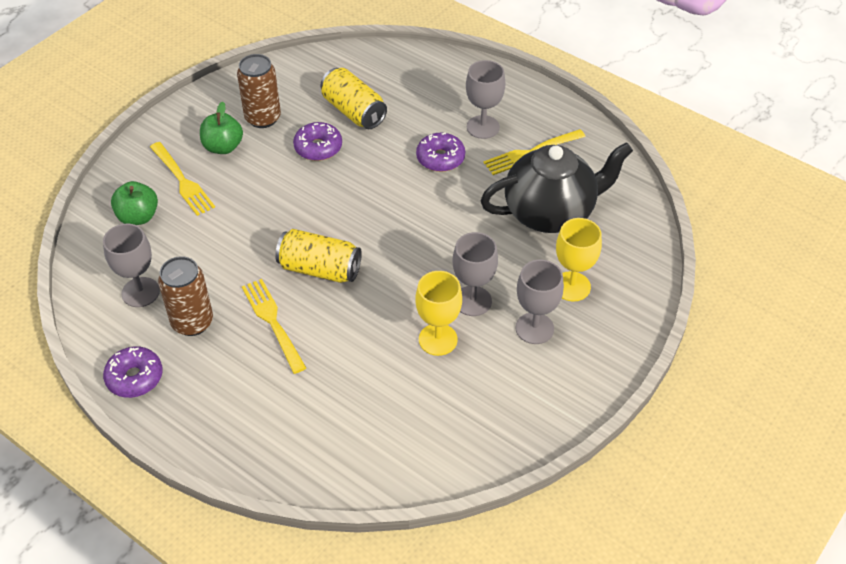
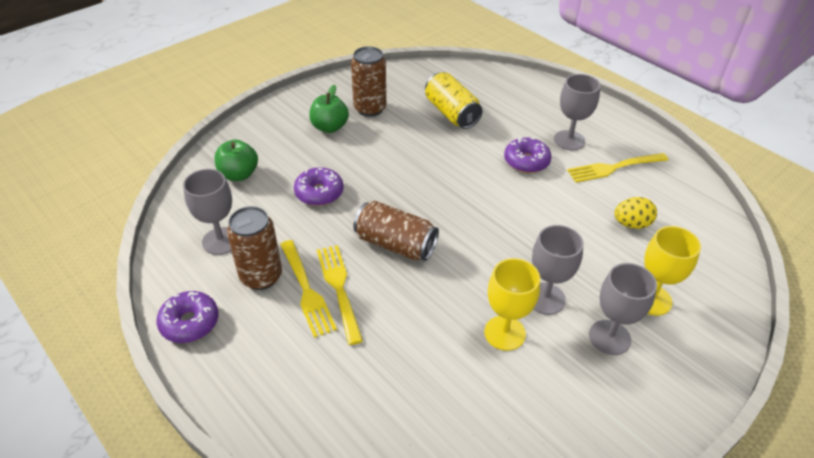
camera: 10 degrees right, 5 degrees down
(182, 180) = (286, 149): yellow fork -> yellow fork (306, 290)
(318, 147) = (414, 138): purple donut -> purple donut (319, 193)
(320, 269) = (395, 244): yellow can -> brown can
(550, 213) = (631, 224): black teapot -> yellow egg

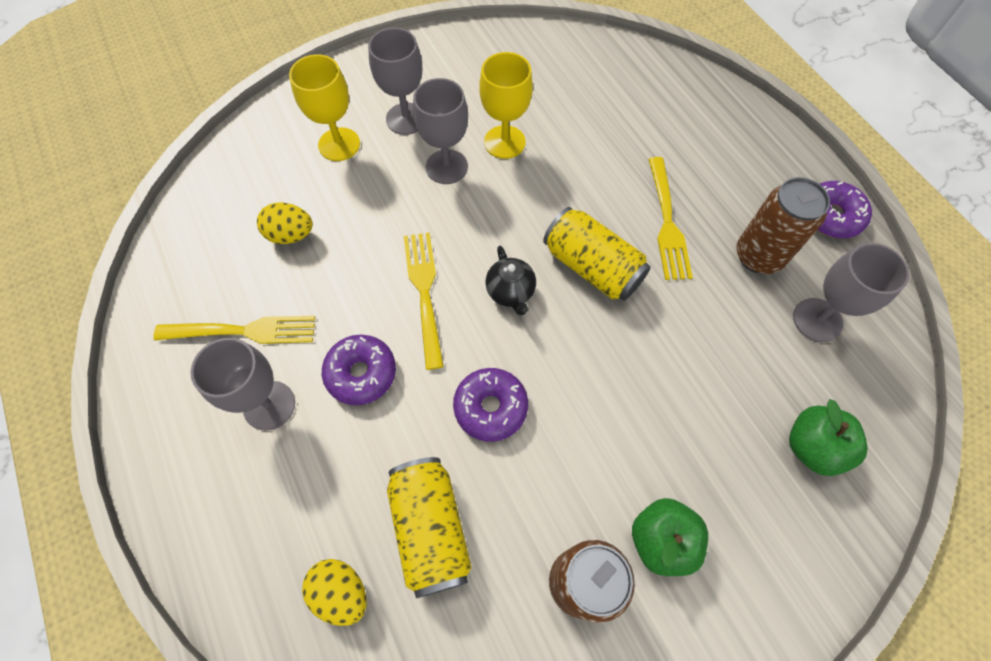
camera: 165 degrees left, 20 degrees up
(306, 290) = (705, 229): yellow fork -> yellow fork (425, 293)
(319, 193) = (685, 378): purple donut -> purple donut (490, 407)
(395, 244) = (592, 267): brown can -> yellow can
(451, 218) = (511, 292): none -> black teapot
(483, 90) = (341, 592): none -> yellow egg

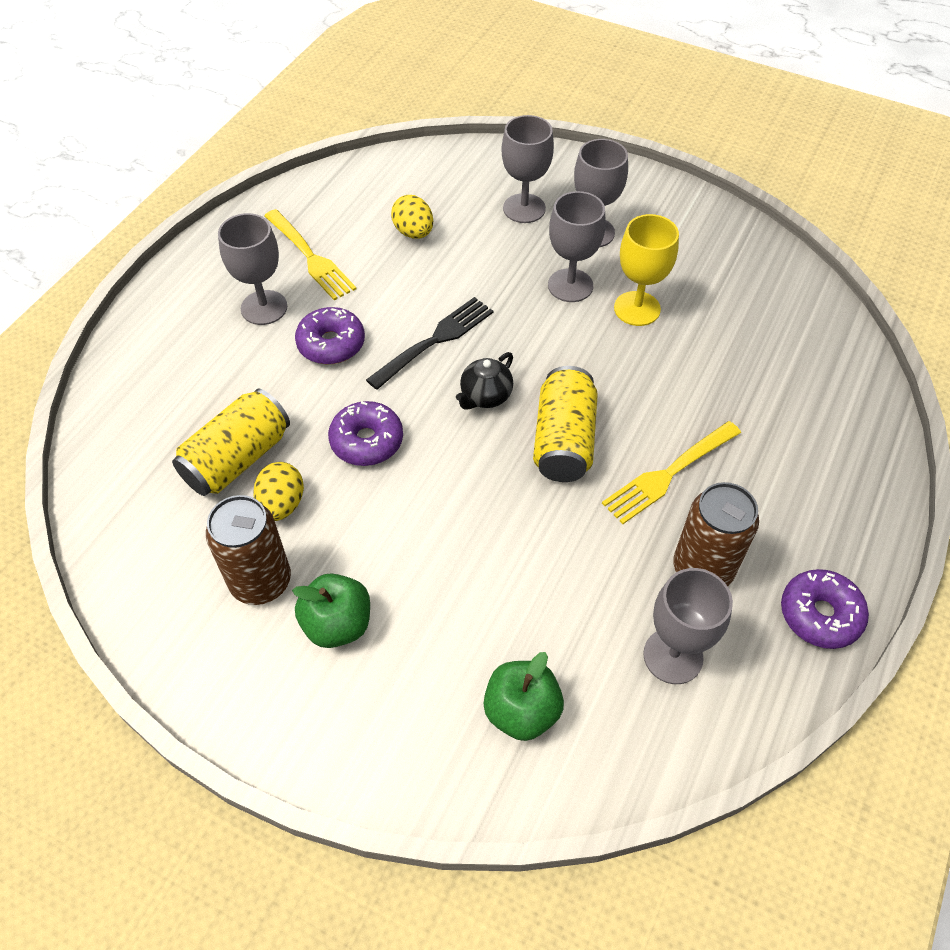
camera: 55 degrees right, 10 degrees down
(339, 144) = (524, 208): yellow goblet -> grey goblet
(341, 592) = (155, 432): yellow egg -> yellow egg (282, 504)
(425, 293) = (434, 341): yellow fork -> black fork

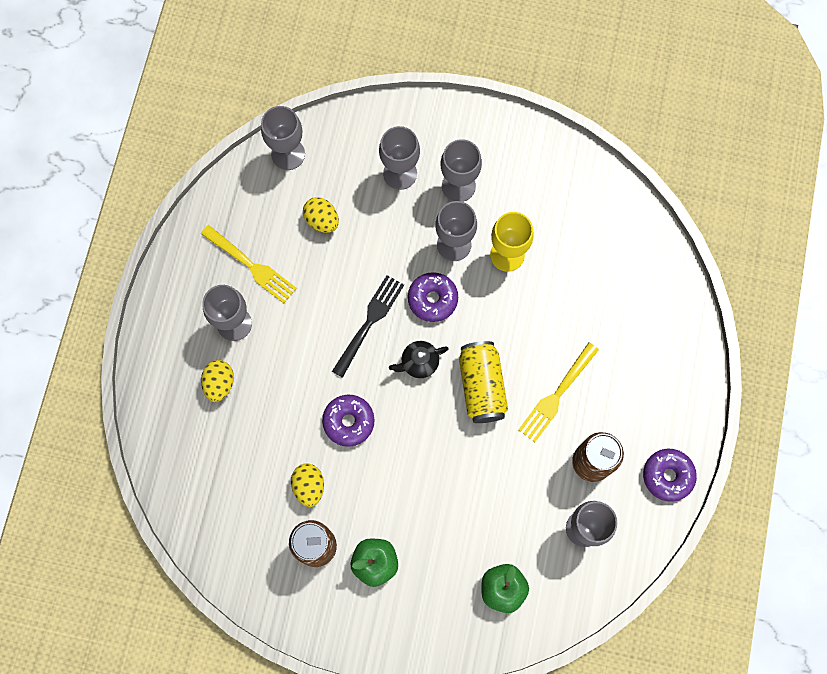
camera: 15 degrees left, 20 degrees up
(217, 364) = (219, 384): none -> yellow egg
(238, 459) = (266, 459): yellow can -> none
(331, 344) = (295, 344): purple donut -> purple donut (432, 299)
(397, 168) = (288, 154): none -> grey goblet
(485, 396) = (419, 363): black teapot -> black teapot turned 45 degrees clockwise

